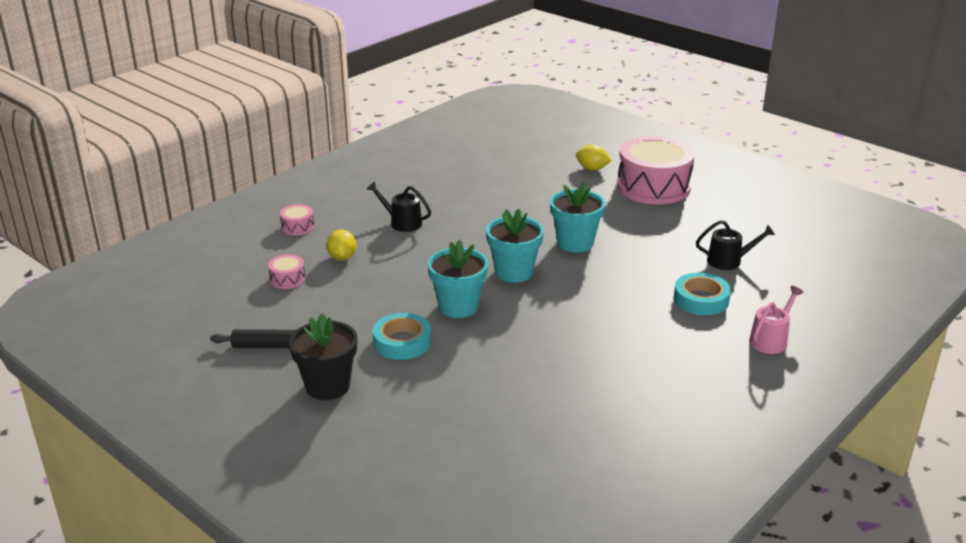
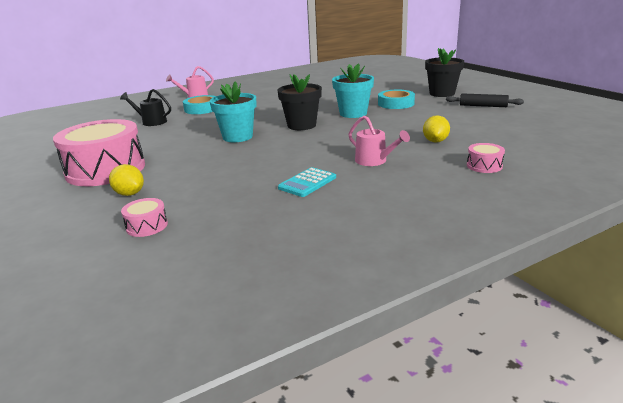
camera: 160 degrees left, 5 degrees down
(287, 279) = (481, 132): pink drum -> pink drum (147, 226)
(402, 222) = (374, 161): black watering can -> pink watering can
(452, 193) = (307, 183): none -> turquoise calculator
(514, 272) = (301, 125): turquoise flower pot -> black flower pot

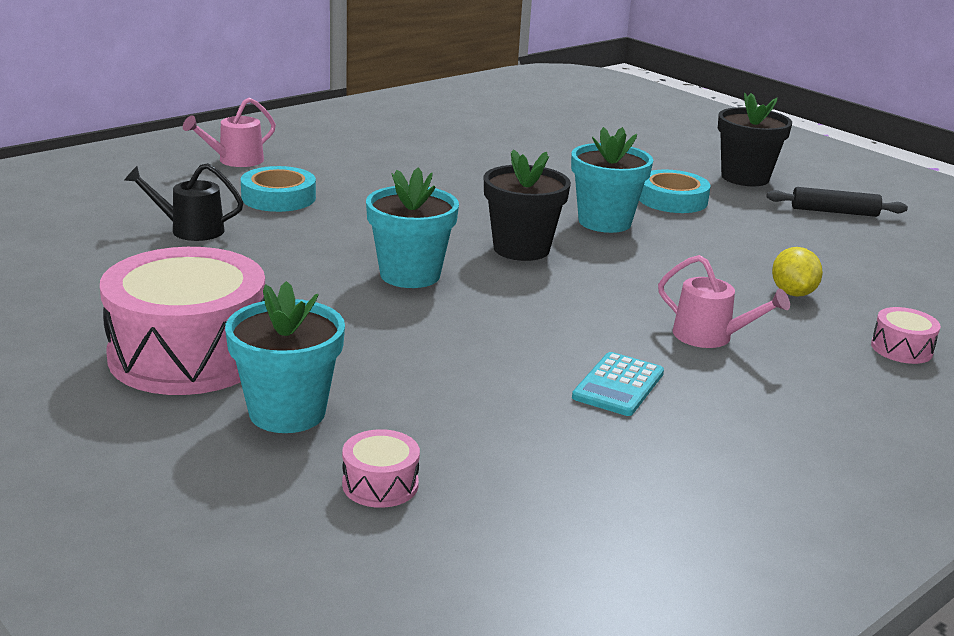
camera: 15 degrees left, 0 degrees up
(129, 194) = (287, 412): yellow lemon -> turquoise flower pot

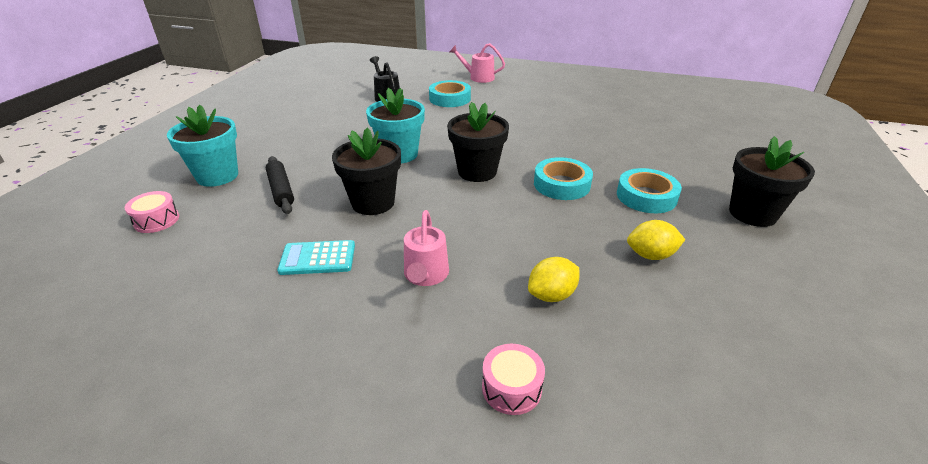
camera: 60 degrees right, 10 degrees up
(188, 354) = (259, 138): pink drum -> none
(523, 323) = (373, 203): none -> black flower pot
(604, 222) = (562, 184): turquoise flower pot -> turquoise tape
(769, 236) = (650, 255): none -> yellow lemon
(834, 212) = (766, 276): black rolling pin -> black rolling pin (281, 190)

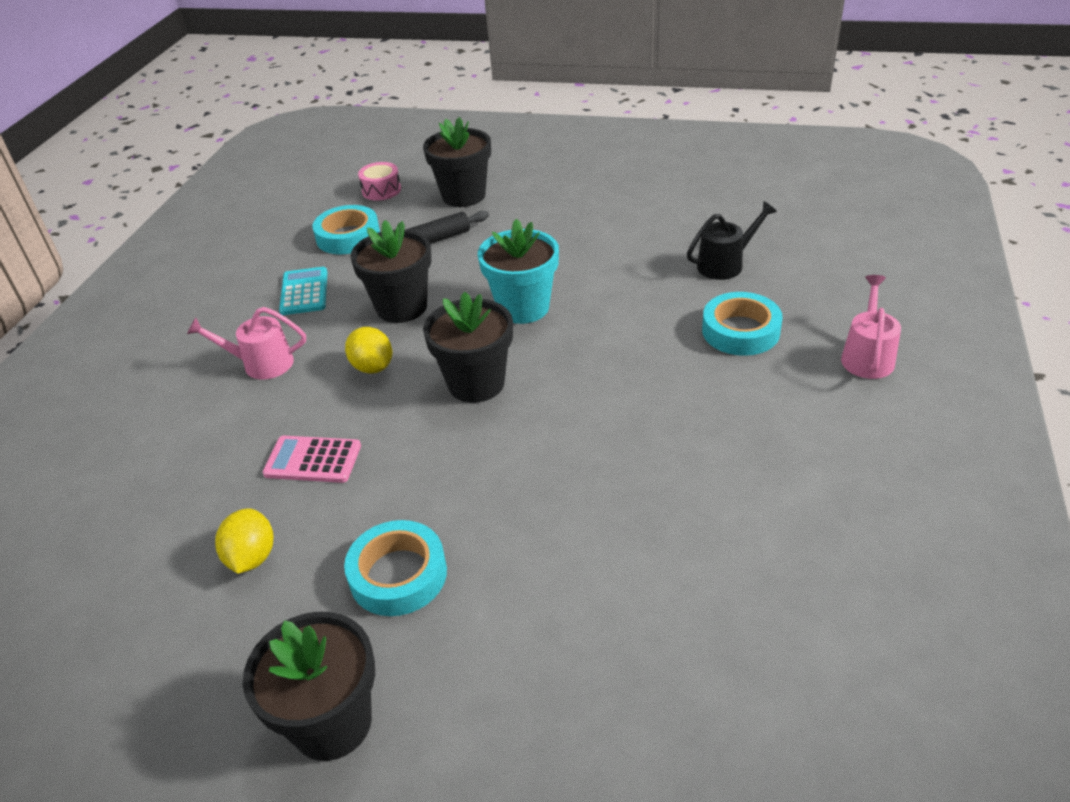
camera: 90 degrees right, 5 degrees up
(217, 176) = (463, 196): turquoise flower pot -> black flower pot
(511, 388) = (99, 431): pink drum -> none
(551, 295) = (205, 458): yellow lemon -> yellow lemon (372, 367)
(552, 235) = (313, 460): none -> pink calculator
(562, 184) = (439, 473): turquoise tape -> turquoise tape (348, 236)

